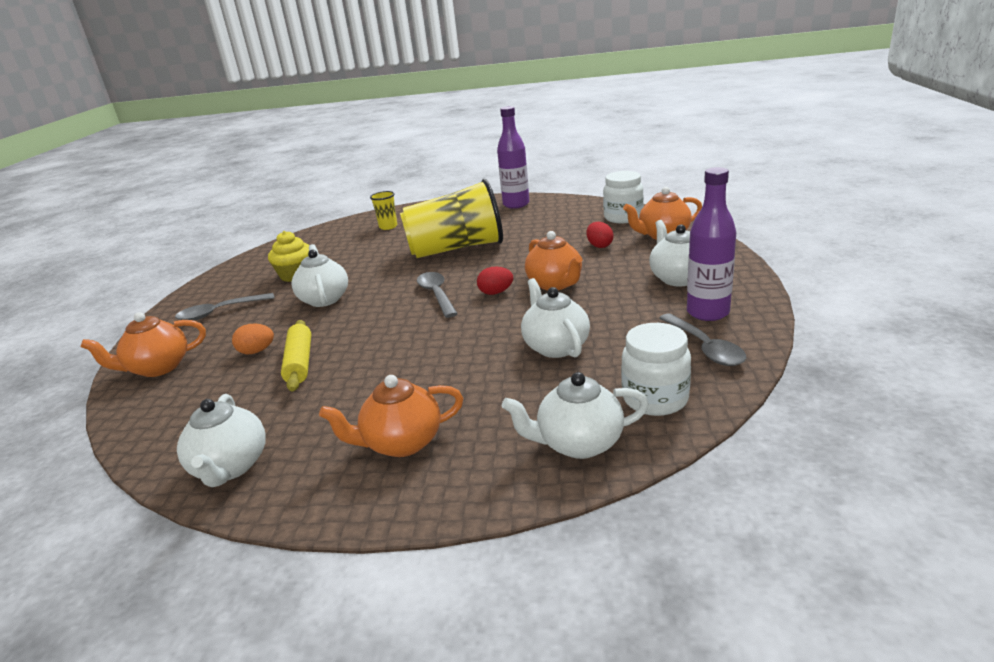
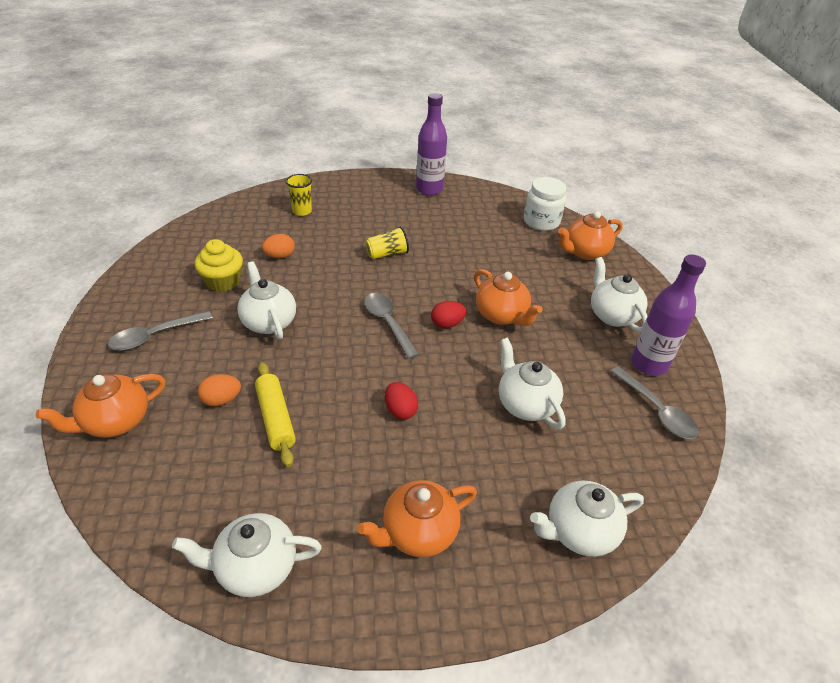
camera: 15 degrees left, 15 degrees up
(230, 467) = (256, 567): white teapot -> white teapot turned 105 degrees clockwise
(354, 256) = (280, 256): none -> orange egg
(456, 249) = (387, 254): yellow cup -> yellow cup, size x0.42
(599, 246) = (529, 262): red egg -> red egg (400, 410)
(655, 399) = (630, 475): white jar -> none

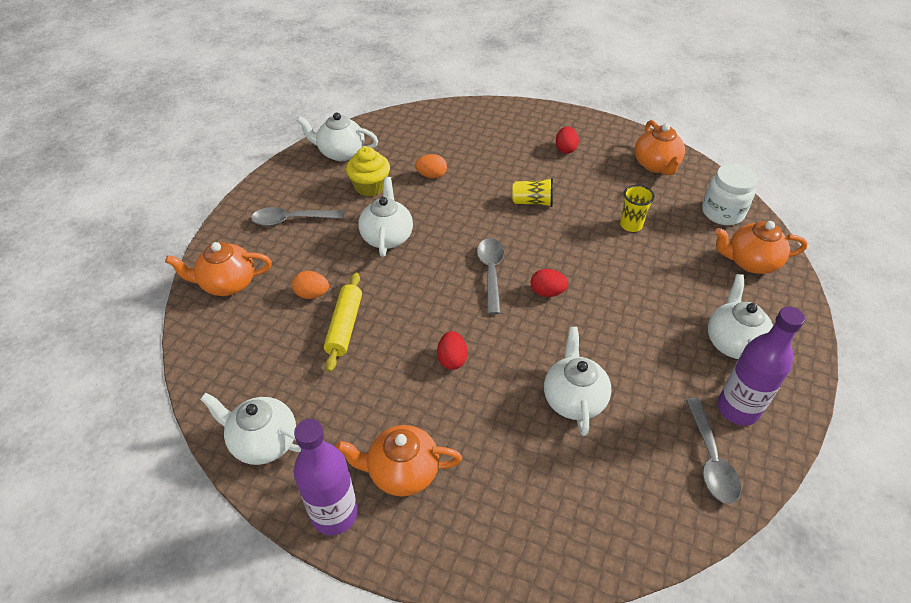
camera: 30 degrees right, 5 degrees up
(302, 211) = (477, 135): yellow cup -> yellow cup (631, 225)
(388, 204) = (565, 149): none -> red egg
(429, 189) = (619, 143): purple bottle -> purple bottle (334, 514)
(501, 315) = (608, 302): orange teapot -> orange teapot (656, 165)
(579, 531) = (545, 537): white teapot -> white teapot (341, 153)

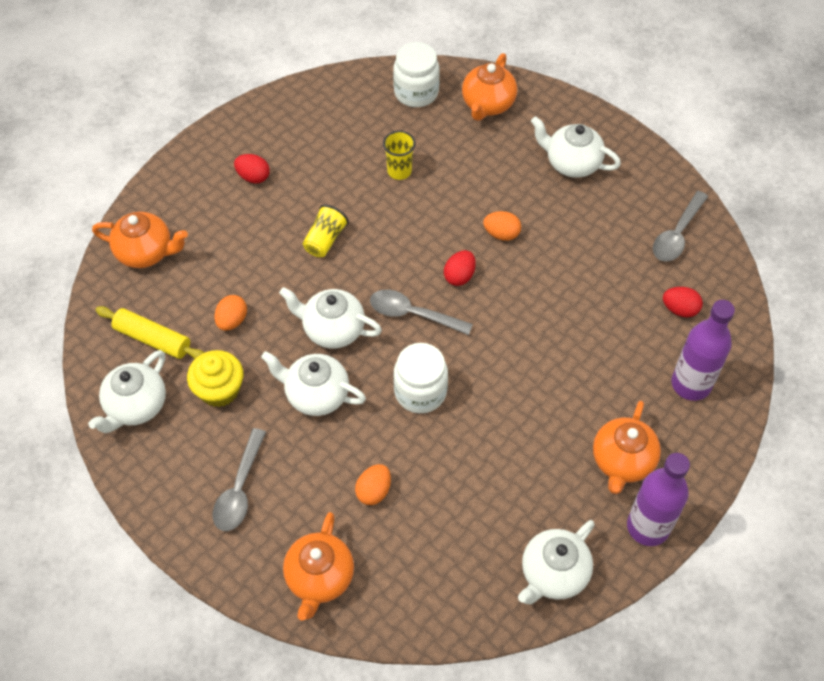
camera: 70 degrees left, 10 degrees up
(344, 326) = (433, 469): yellow rolling pin -> yellow rolling pin (153, 339)
(416, 298) = (420, 392): none -> white jar
(452, 359) = (512, 384): red egg -> red egg (679, 309)
(573, 399) = (590, 304): white teapot -> white teapot (333, 329)
(611, 309) = (501, 234): none -> orange egg
(656, 165) = (321, 111): orange teapot -> orange teapot (146, 252)
(711, 459) = (677, 234): grey spoon -> grey spoon turned 105 degrees clockwise
(737, 409) = (638, 194): purple bottle -> purple bottle (691, 384)

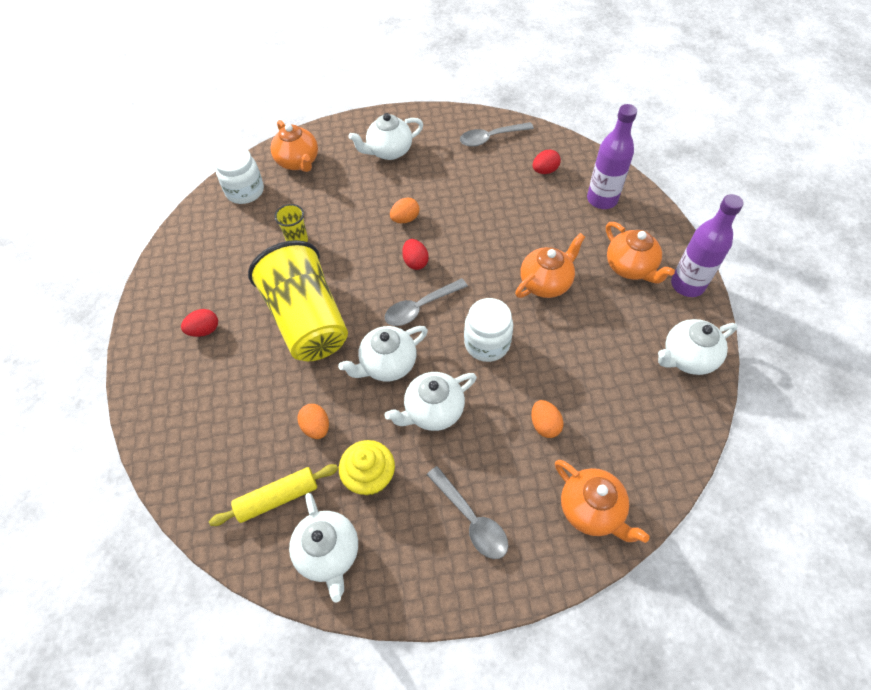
camera: 50 degrees left, 0 degrees up
(146, 252) = (191, 450): orange teapot -> orange teapot (546, 283)
(325, 240) = (307, 320): yellow cup -> yellow cup, size x2.40
(553, 574) = (687, 357): white teapot -> white teapot turned 75 degrees clockwise
(677, 234) = (491, 138): grey spoon -> grey spoon turned 90 degrees clockwise

